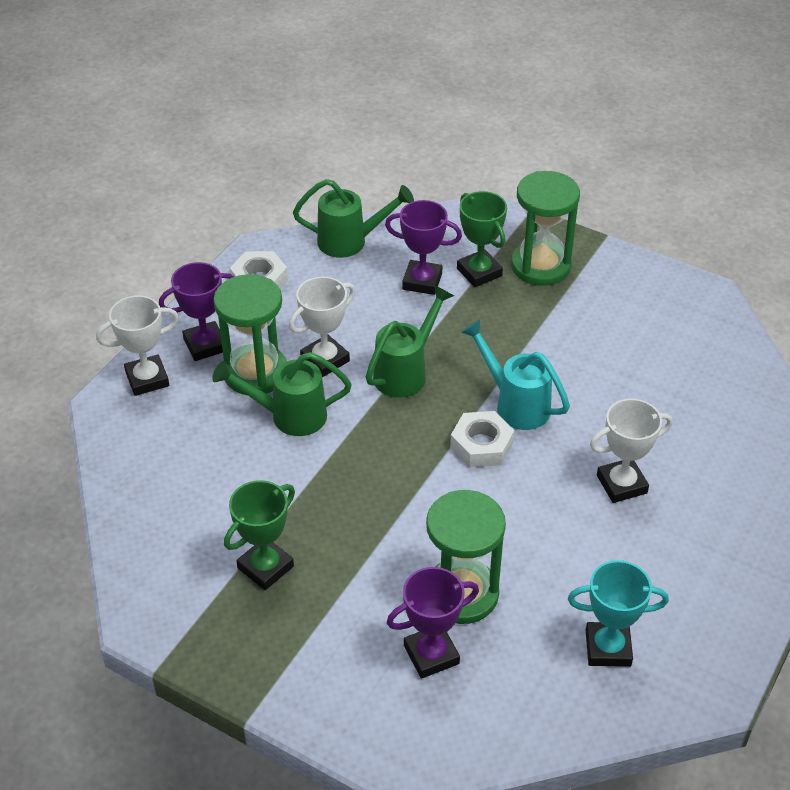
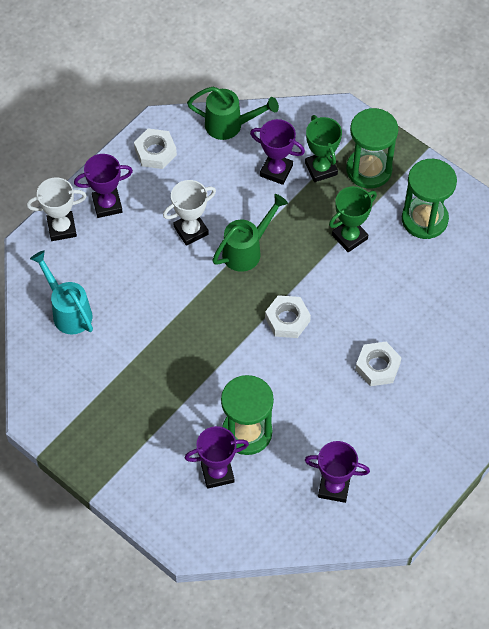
camera: 10 degrees right, 15 degrees up
(255, 373) = (139, 234): green hourglass -> green hourglass (424, 219)
(265, 567) = (120, 392): green trophy -> green trophy (349, 237)
(288, 416) = (156, 275): green watering can -> none
(515, 404) = (319, 289): turquoise watering can -> turquoise watering can (68, 311)
(608, 648) = (334, 487): turquoise trophy -> purple trophy
(621, 484) = (377, 366): white trophy -> white nut

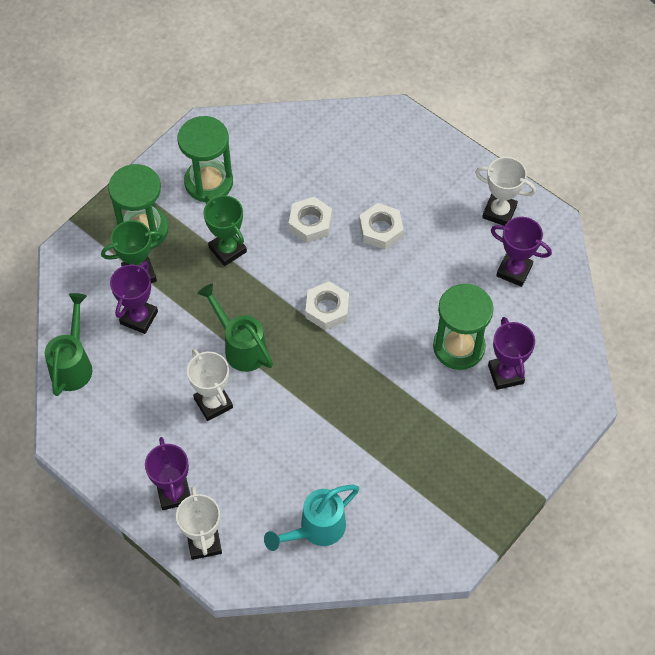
camera: 90 degrees left, 0 degrees up
(155, 152) = (104, 442): white nut -> white nut (310, 223)
(334, 487) = (514, 271): purple trophy -> purple trophy turned 75 degrees counterclockwise
(404, 477) = (499, 212): none -> white trophy

